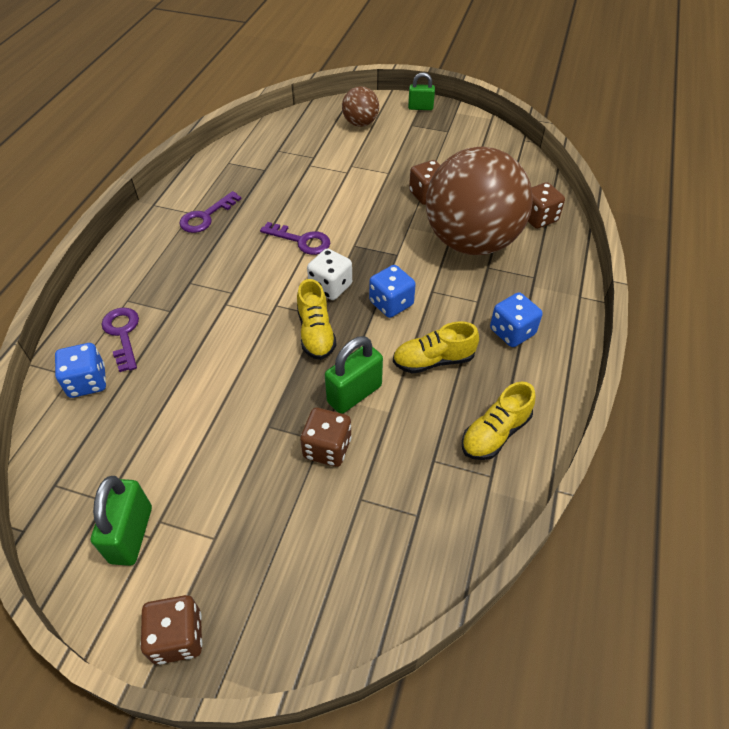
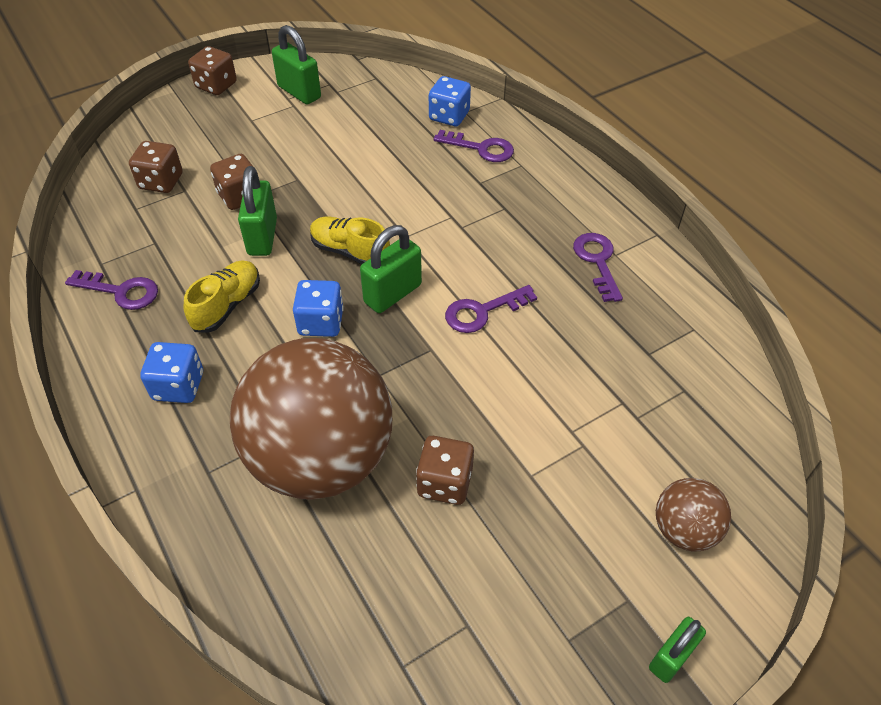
camera: 130 degrees right, 0 degrees up
(330, 287) = (392, 294): white dice -> green padlock
(495, 433) = (121, 291): yellow shoe -> purple key
(538, 218) = (277, 572): brown dice -> brown dice (161, 182)

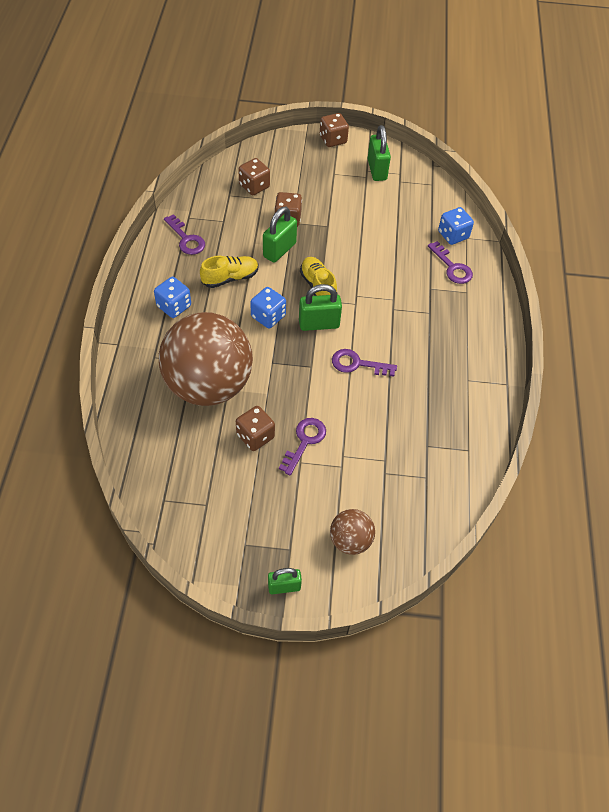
camera: 35 degrees right, 5 degrees up
(597, 261) = (452, 377): purple key -> purple key (304, 441)

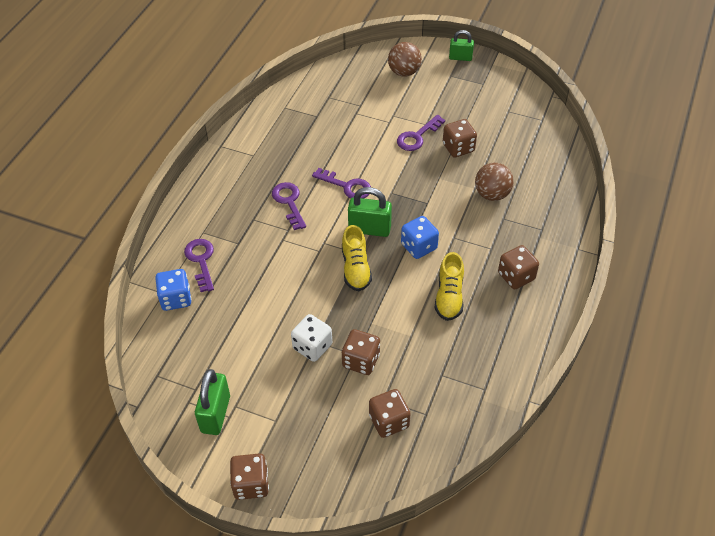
camera: 160 degrees left, 5 degrees down
(174, 306) = (516, 276): blue dice -> brown dice
(186, 239) = (491, 357): purple key -> purple key (289, 202)
(208, 385) = (492, 194): brown ball -> brown ball, size x0.44
(230, 278) = (449, 296): yellow shoe -> yellow shoe turned 75 degrees counterclockwise
(279, 250) = (384, 320): green padlock -> none
(328, 221) = (312, 346): none -> white dice

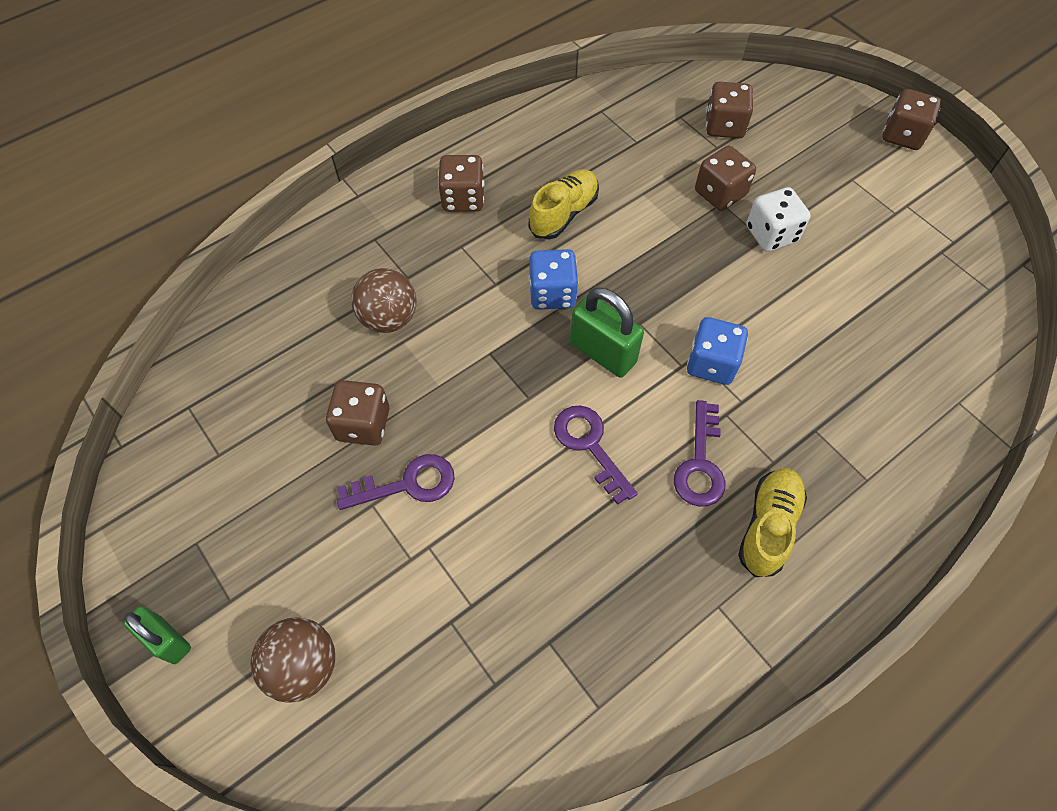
camera: 150 degrees left, 10 degrees up
(176, 298) = (941, 383): blue dice -> blue dice (711, 363)
(201, 261) = (885, 427): purple key -> none
(215, 414) = (923, 214): green padlock -> none
(356, 268) = (659, 304): yellow shoe -> yellow shoe (768, 526)

